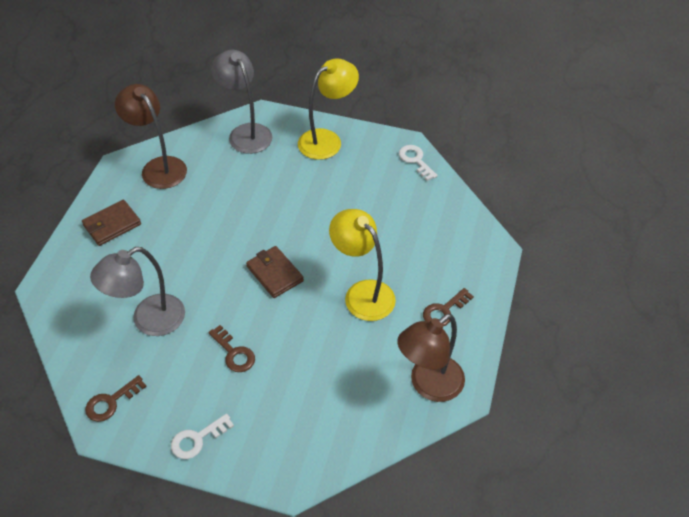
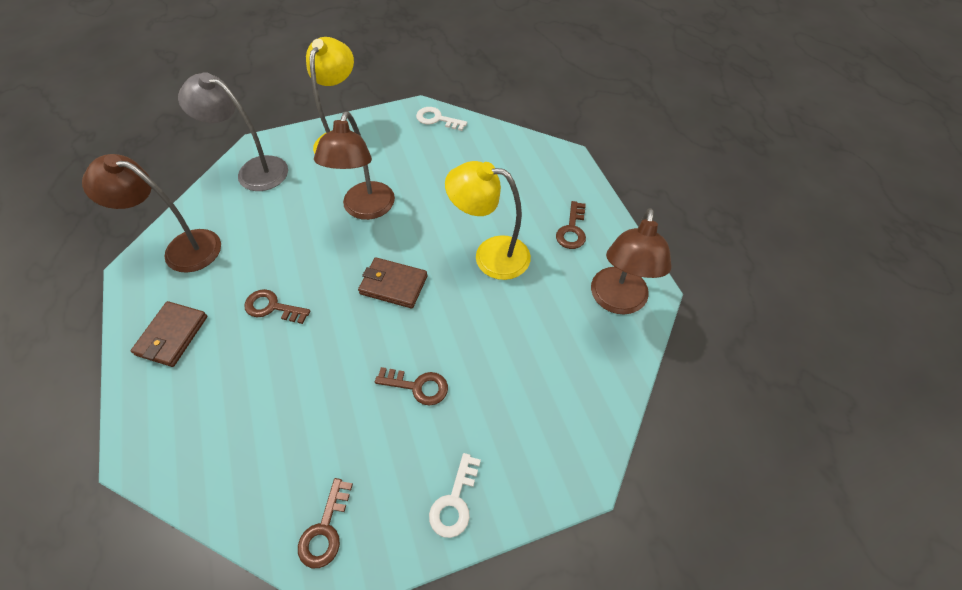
camera: 35 degrees left, 5 degrees up
(148, 321) = (297, 411): grey lamp -> none
(184, 242) = (272, 307): none -> brown key
(300, 206) = (365, 209): none -> brown lamp

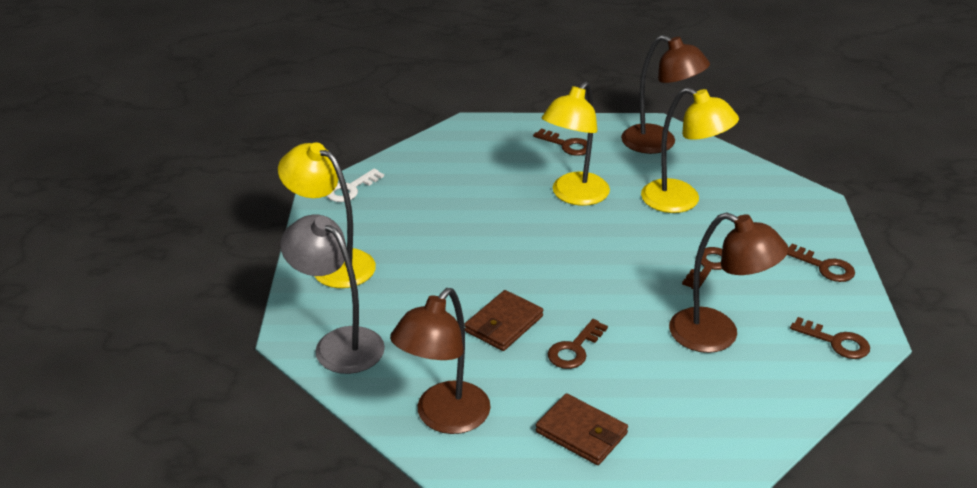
camera: 70 degrees left, 20 degrees down
(253, 170) = (339, 343): grey lamp -> grey lamp turned 90 degrees clockwise
(365, 209) = (465, 263): brown lamp -> brown lamp (717, 336)
(393, 285) = (583, 261): brown wallet -> brown wallet (504, 324)
(454, 502) = (824, 267): white key -> brown key
(521, 342) = (682, 201): none -> yellow lamp

